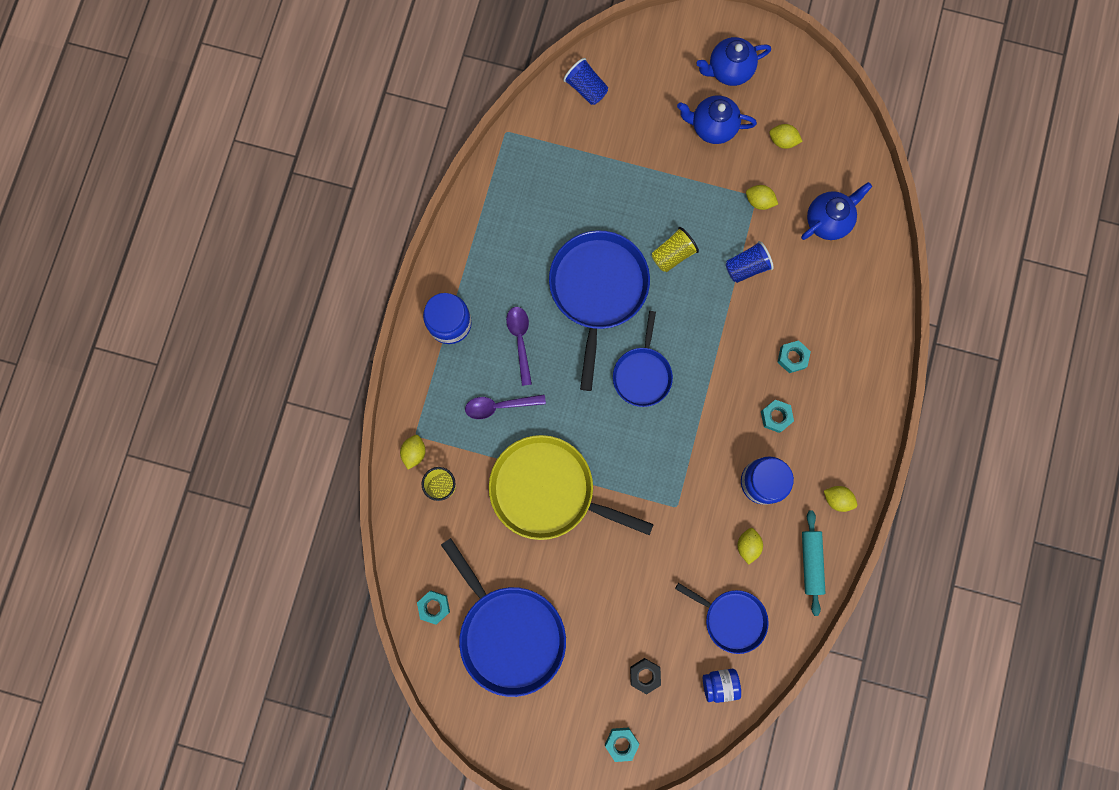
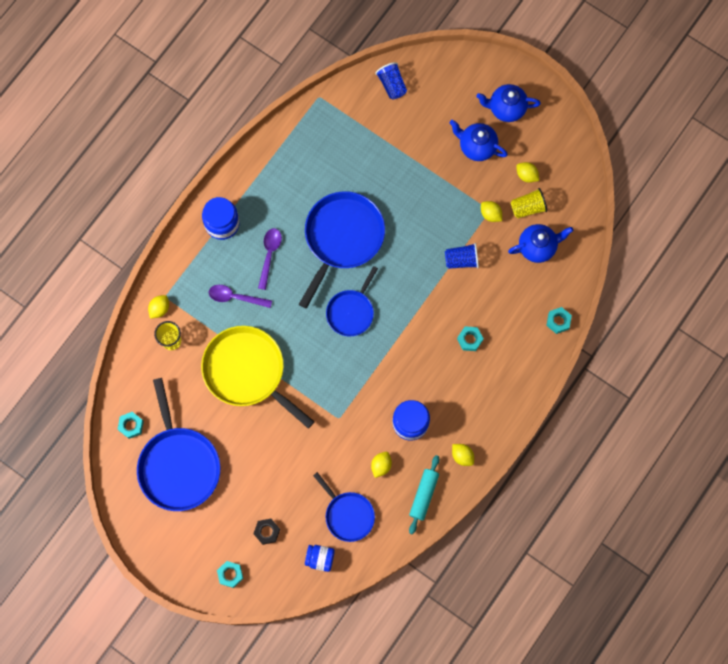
camera: 20 degrees right, 5 degrees down
(672, 254) = (409, 231): yellow cup -> yellow cup (528, 208)
(775, 416) = (439, 379): turquoise nut -> turquoise nut (558, 321)

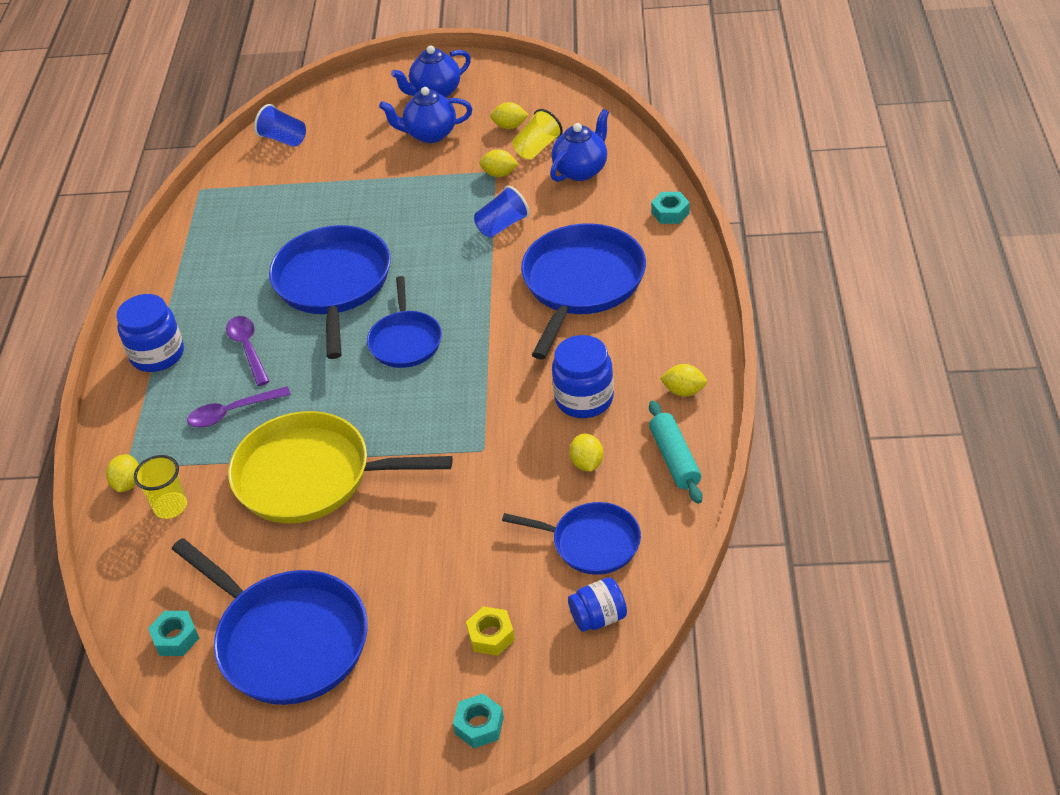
camera: 30 degrees left, 30 degrees down
(267, 532) = (491, 636): black nut -> yellow nut
(469, 339) = (581, 284): turquoise nut -> blue pan

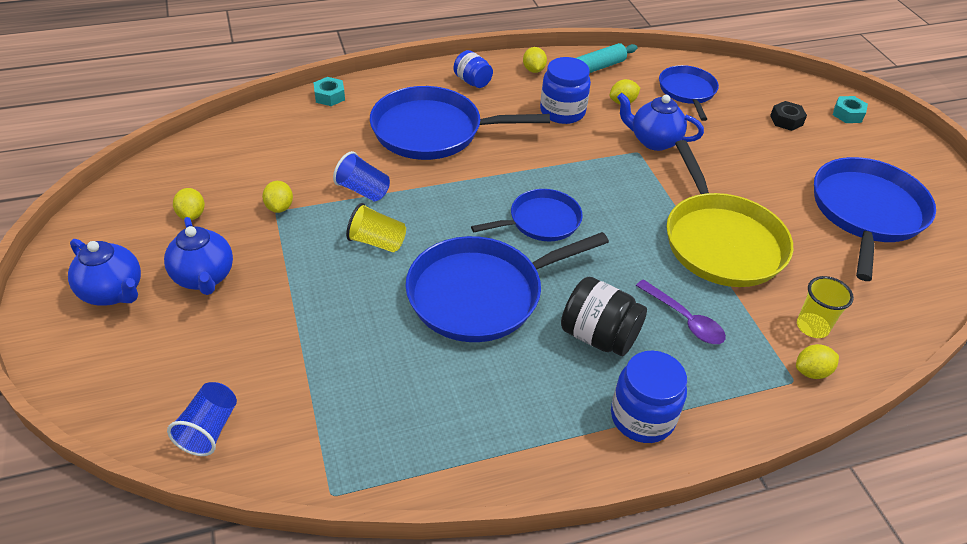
camera: 115 degrees left, 0 degrees up
(176, 638) = (918, 276): turquoise nut -> none
(248, 348) = (598, 336): purple spoon -> black jar
(491, 636) = (786, 120): yellow nut -> black nut
(537, 148) = (233, 188): yellow cup -> yellow cup (377, 242)
(581, 170) = (270, 153): blue teapot -> blue teapot (653, 141)
(598, 617) = (740, 82): blue jar -> blue jar (472, 81)

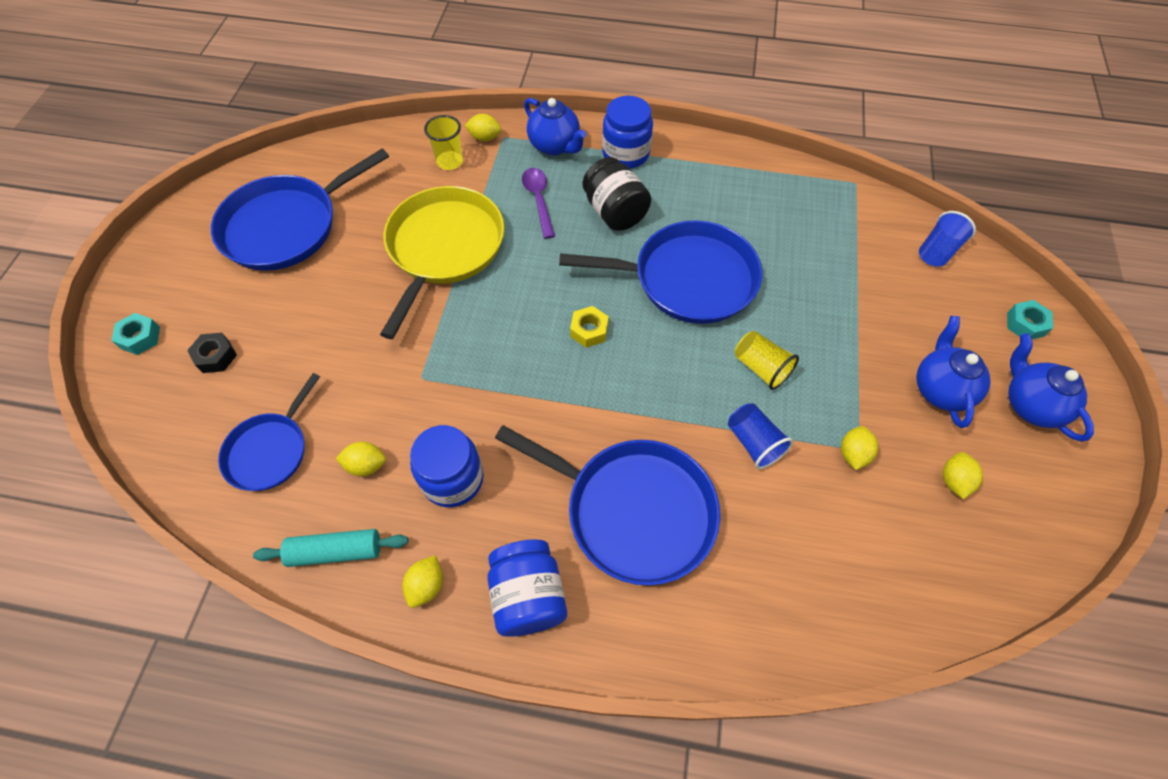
camera: 150 degrees left, 15 degrees up
(329, 96) = (746, 649): turquoise nut -> turquoise nut (1025, 324)
(472, 81) = (528, 596): blue jar -> blue jar, size x1.56
(541, 221) = (589, 330): blue pan -> yellow nut
(653, 141) = (389, 386): blue teapot -> blue teapot (555, 146)

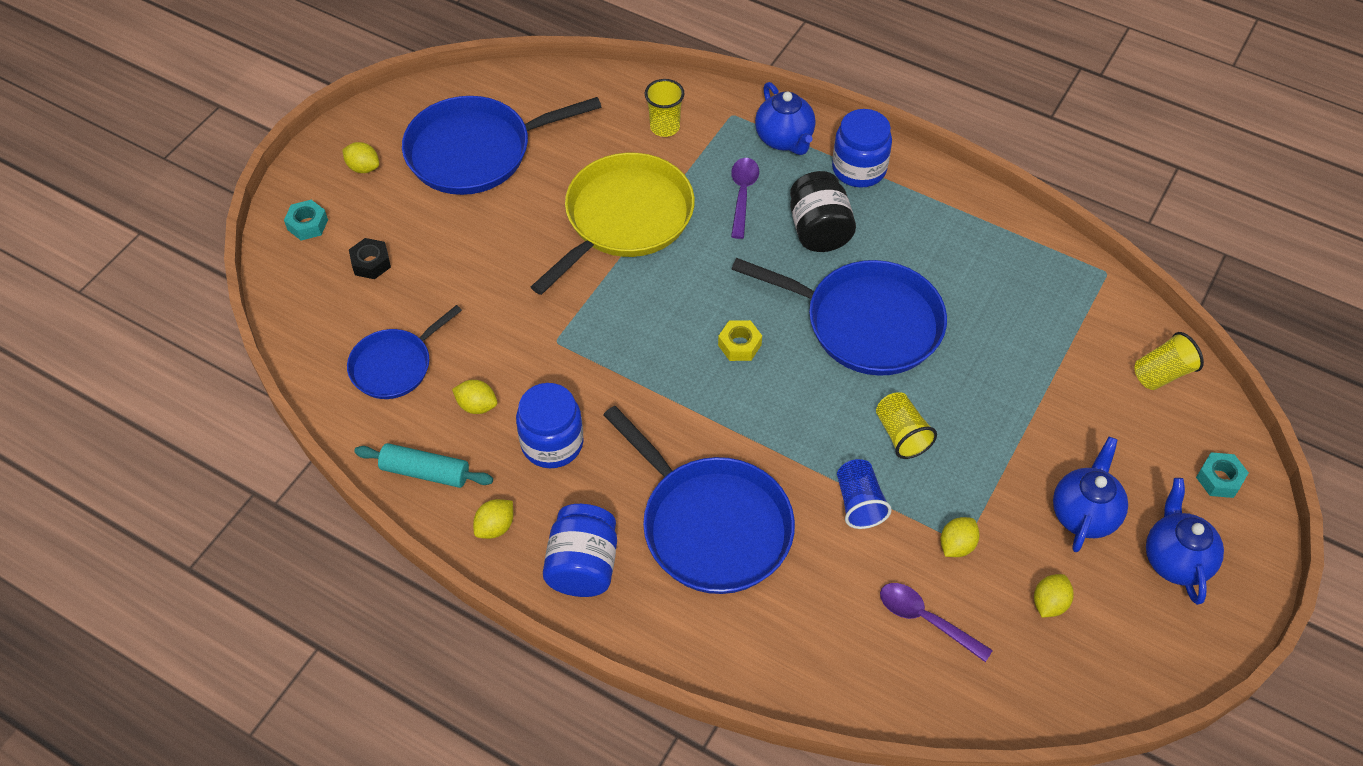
camera: 20 degrees right, 5 degrees down
(485, 138) = (712, 110): yellow lemon -> yellow lemon (363, 168)
(861, 535) = (925, 619): none -> purple spoon
(937, 251) = (1162, 373): blue cup -> yellow cup

